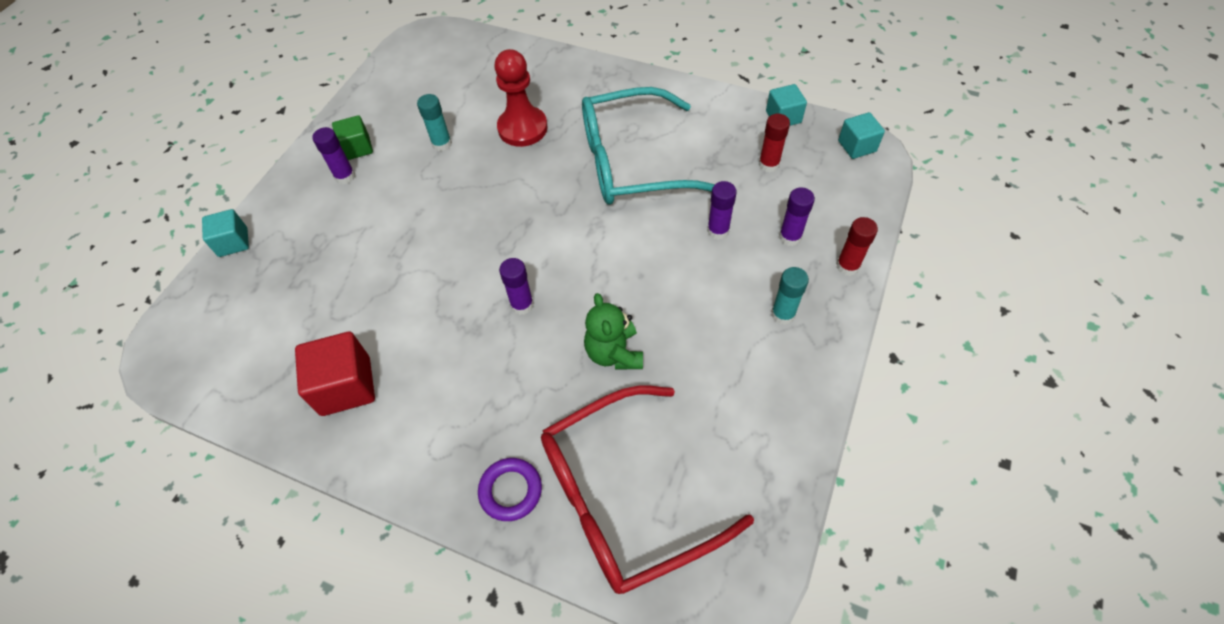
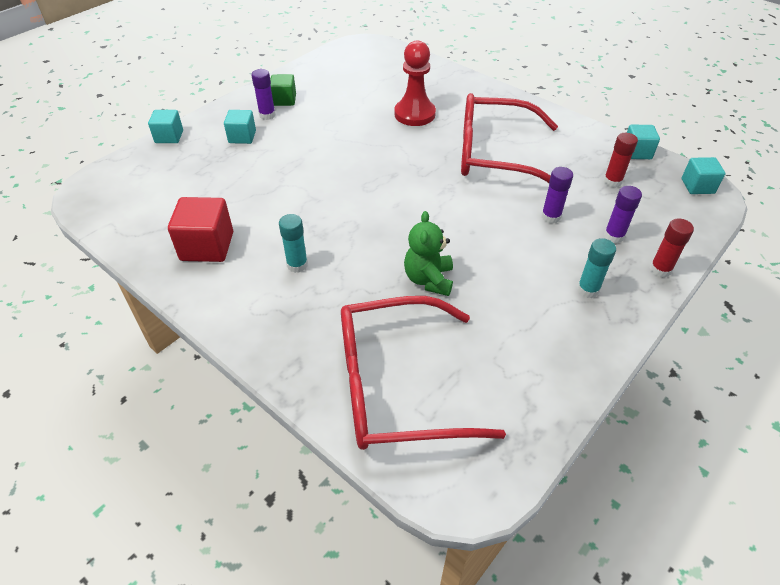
camera: 15 degrees right, 10 degrees down
(326, 217) = (242, 137): none -> turquoise cube
(442, 144) = (348, 111): turquoise glue stick -> turquoise glue stick (297, 265)
(510, 491) = (303, 353): purple ring -> none
(522, 305) = (366, 227): purple glue stick -> none
(632, 162) = (495, 154): turquoise glasses -> red glasses

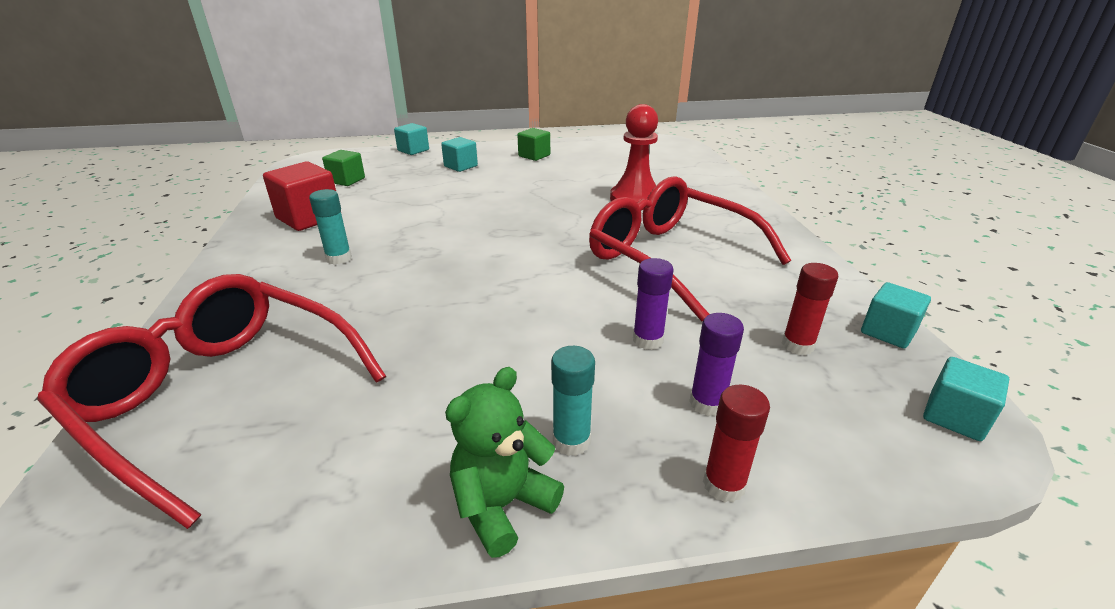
camera: 40 degrees right, 15 degrees down
(168, 196) = (346, 180): none -> green cube
(267, 115) = (504, 160): purple glue stick -> none
(429, 279) = (416, 326): green teddy bear -> green teddy bear (502, 505)

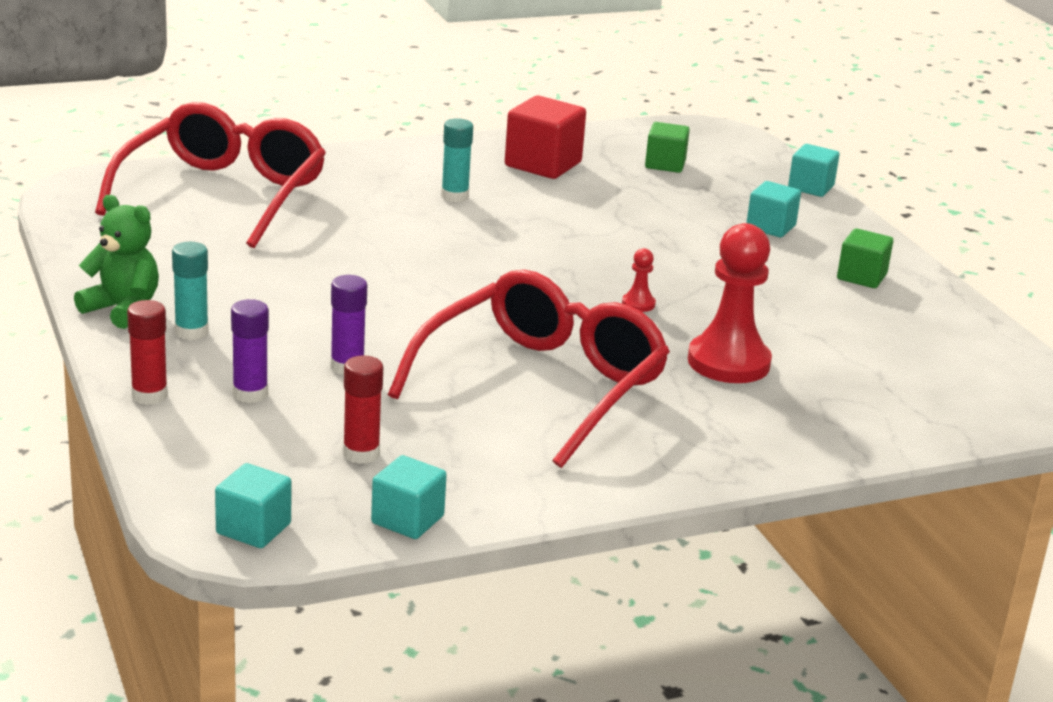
camera: 75 degrees right, 5 degrees down
(554, 214) = (638, 304): none -> red pawn

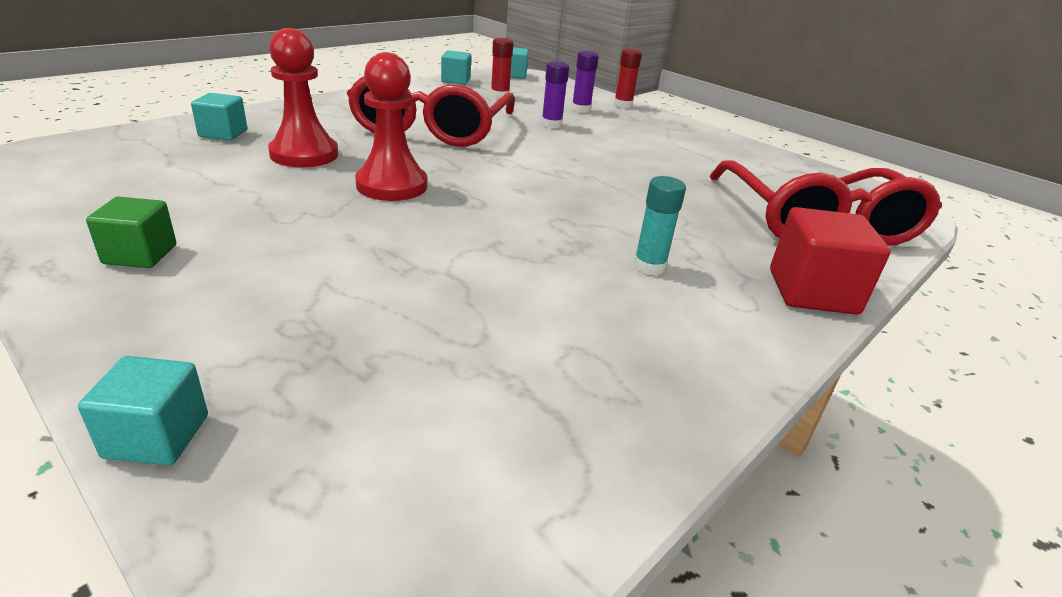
camera: 155 degrees right, 5 degrees up
(123, 309) = (706, 135): green teddy bear -> none
(191, 332) = (653, 130): turquoise glue stick -> none
(543, 164) = (617, 354): red cube -> red cube (812, 292)
(638, 304) = (392, 185): red pawn -> red pawn, size x2.35
(665, 164) = (445, 419): green cube -> none
(770, 227) = (253, 310): turquoise cube -> turquoise cube (223, 133)

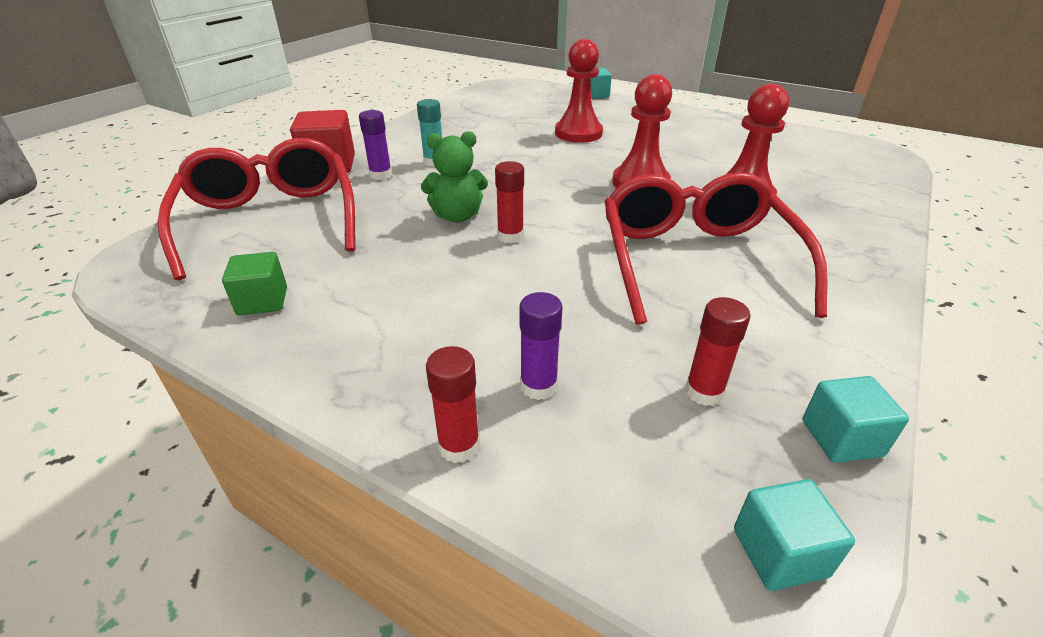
camera: 170 degrees right, 5 degrees up
(140, 254) = (698, 126): green cube -> green cube (262, 301)
(223, 133) = (840, 202): turquoise cube -> none
(379, 282) = (578, 133): none -> red pawn
(551, 124) = (565, 315): purple glue stick -> purple glue stick (381, 175)
(570, 166) = (510, 236): none -> red glue stick
(618, 191) = (457, 216): none -> green teddy bear

